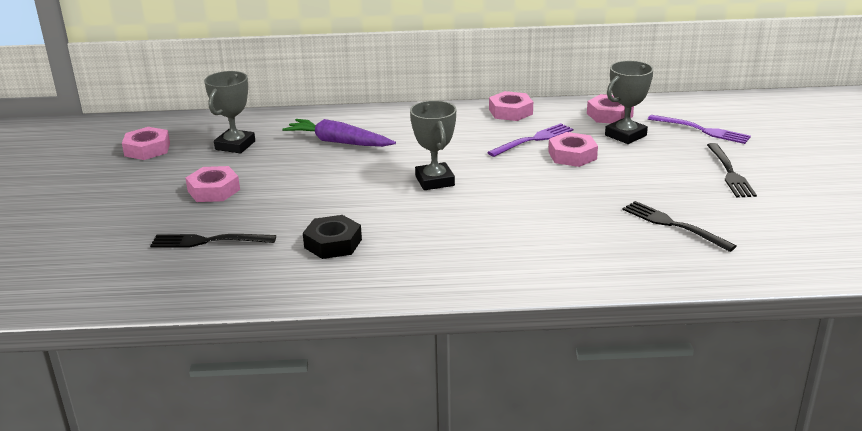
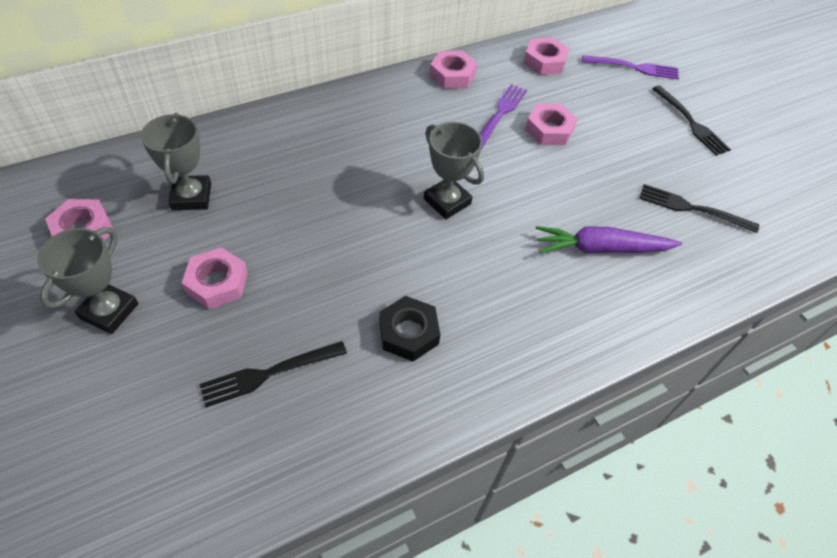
camera: 30 degrees left, 25 degrees up
(338, 142) = (308, 163): purple carrot -> purple carrot (601, 248)
(625, 135) = (576, 89): grey trophy -> grey trophy (109, 311)

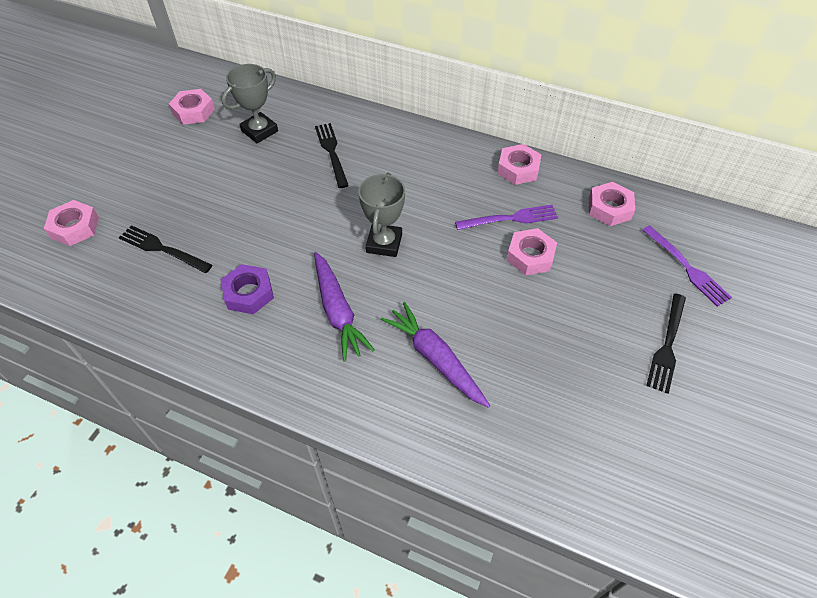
camera: 55 degrees right, 0 degrees up
(109, 311) = (149, 159): grey trophy -> none
(217, 283) = (207, 185): pink nut -> pink nut (75, 227)
(408, 333) = (249, 293): black nut -> purple nut
(494, 280) = (337, 311): none -> purple carrot
(692, 209) = (553, 400): black fork -> black fork (331, 152)

